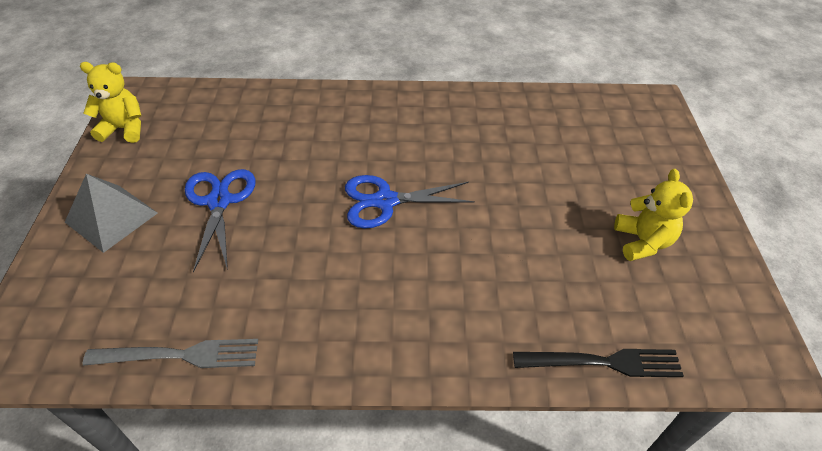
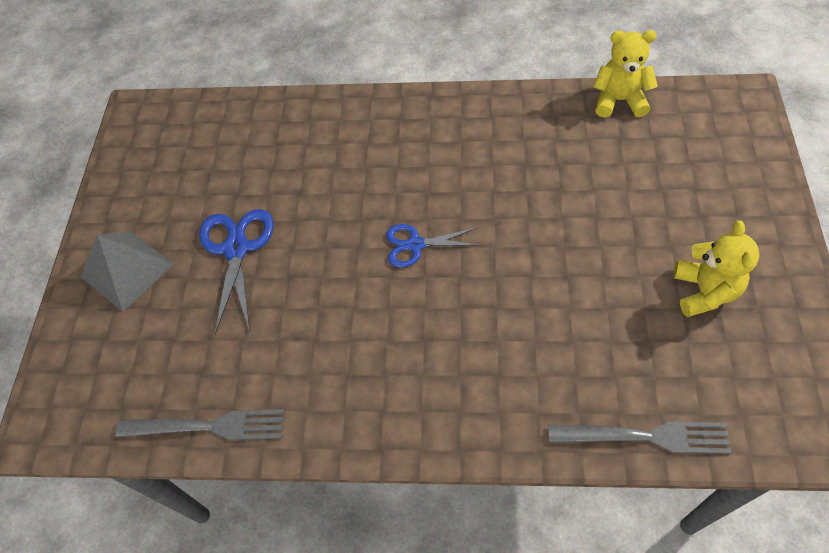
camera: 10 degrees right, 10 degrees up
(124, 129) = (129, 159): yellow teddy bear -> yellow teddy bear (619, 100)
(385, 201) = (415, 245): blue scissors -> blue scissors, size x0.66
(605, 362) = (647, 436): black fork -> grey fork

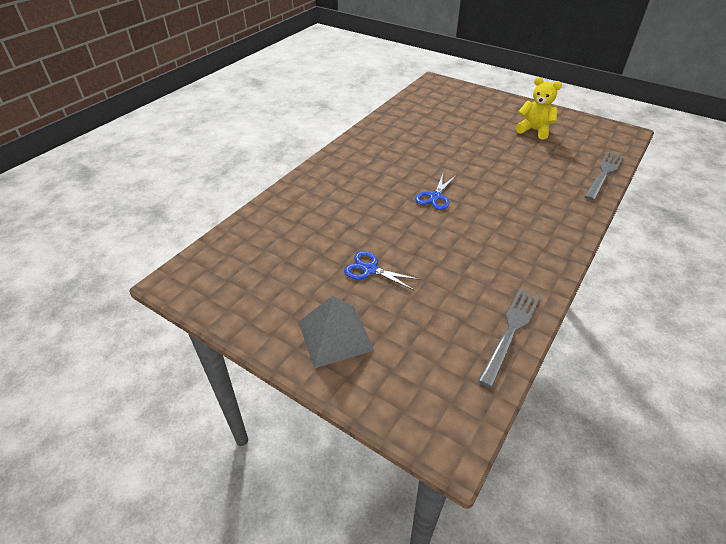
camera: 65 degrees left, 15 degrees down
(236, 249) = (370, 269): blue scissors -> blue scissors, size x0.66
(619, 100) = (401, 106): yellow teddy bear -> none

